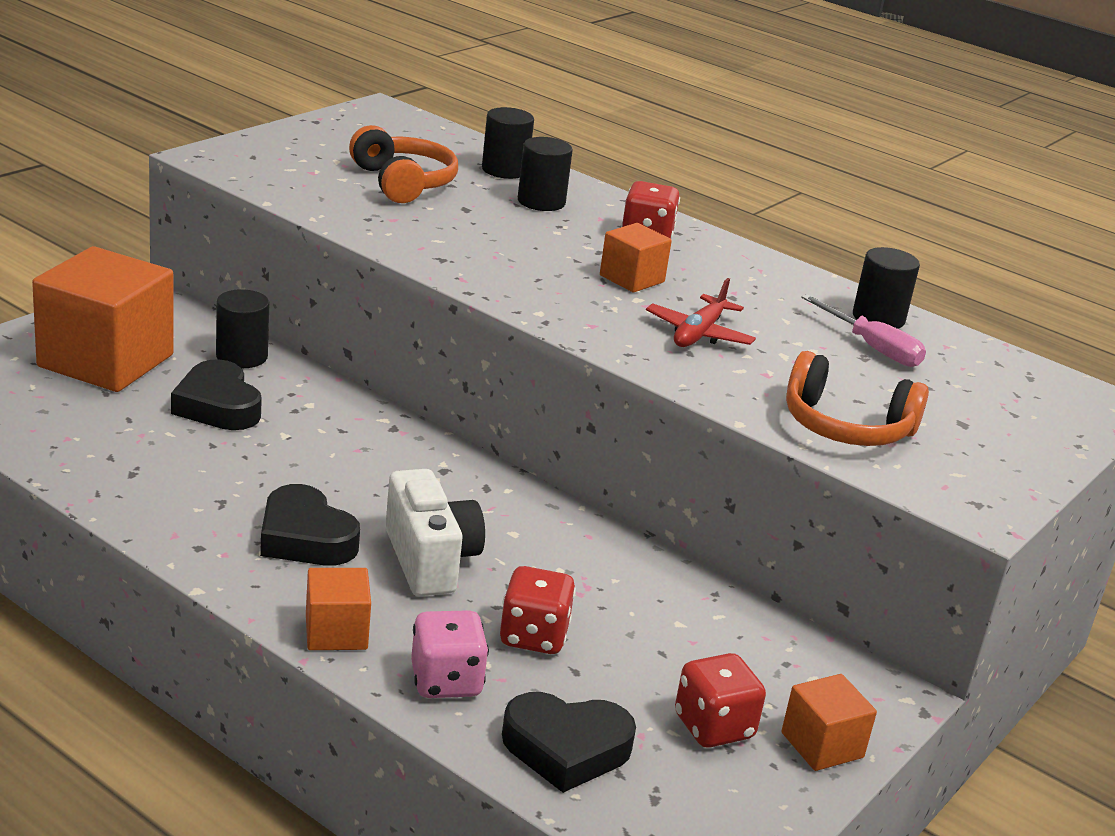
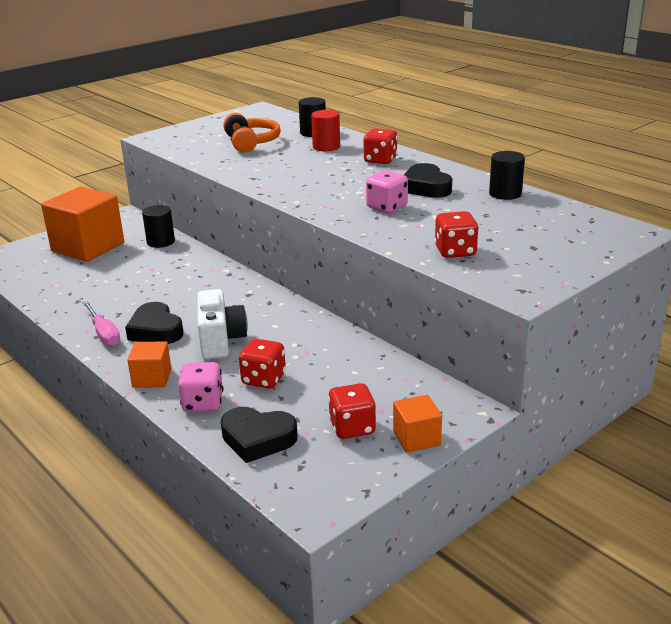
camera: 15 degrees right, 0 degrees up
(218, 406) = (137, 266): black heart -> black heart (426, 187)
(541, 202) = (326, 147): black cylinder -> red cylinder
(632, 279) = (360, 181): orange cube -> none
(699, 334) = (387, 207): red plane -> pink dice
(846, 427) = (455, 252): orange headphones -> red dice
(872, 347) = (493, 209): pink screwdriver -> pink screwdriver (104, 334)

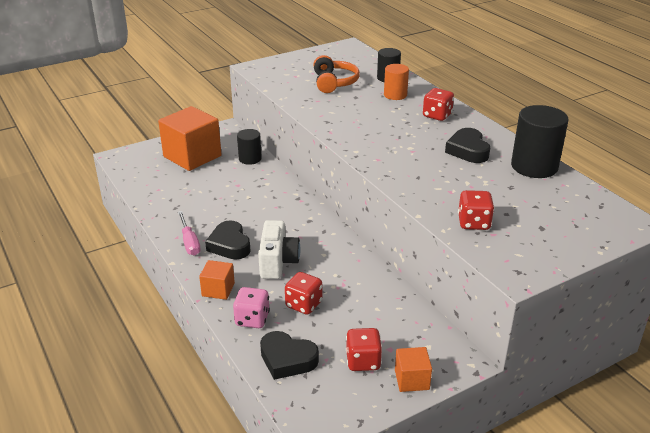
camera: 10 degrees right, 5 degrees up
(326, 147) = (395, 95): red cylinder -> orange cylinder
(387, 207) = (429, 168): pink dice -> none
(505, 194) = (534, 166): black cylinder -> black cylinder, size x1.67

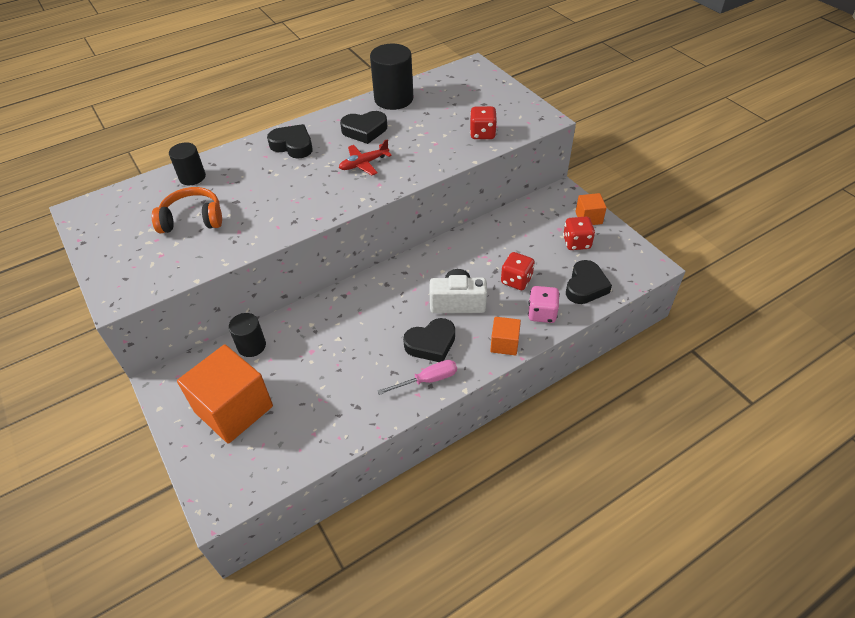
camera: 90 degrees left, 15 degrees up
(395, 95) = (238, 172): orange cylinder -> none
(410, 151) = (364, 164): none -> red plane
(437, 115) = (293, 145): red dice -> black heart

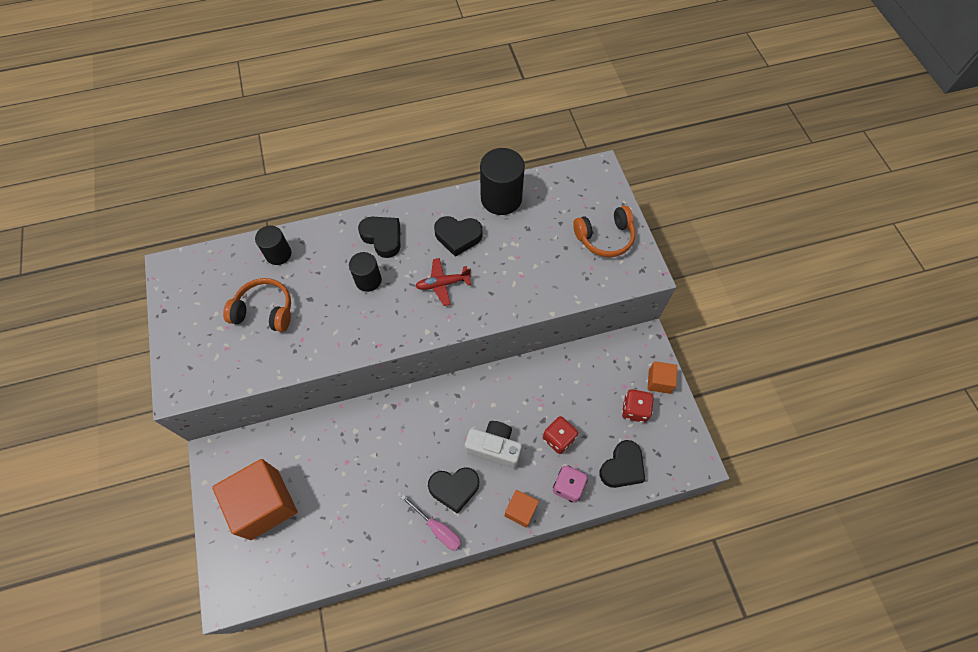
camera: 15 degrees right, 15 degrees up
(251, 346) = (297, 439): black cylinder -> black cylinder (368, 280)
(427, 380) = (437, 528): pink screwdriver -> pink screwdriver turned 45 degrees clockwise
(482, 134) = (573, 276): red dice -> none
(498, 105) = (605, 238): none -> orange headphones

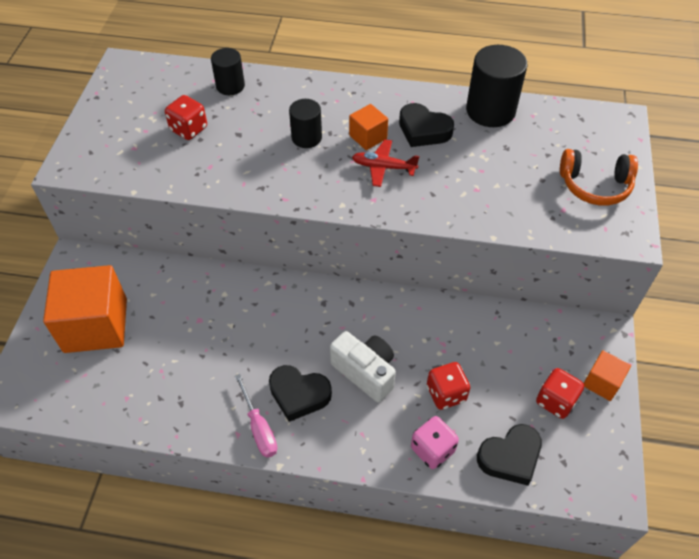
camera: 25 degrees right, 10 degrees down
(265, 311) = (189, 129): orange headphones -> red dice
(382, 238) = (342, 105): black heart -> none
(520, 510) = (362, 450): orange cube -> orange cube (368, 137)

